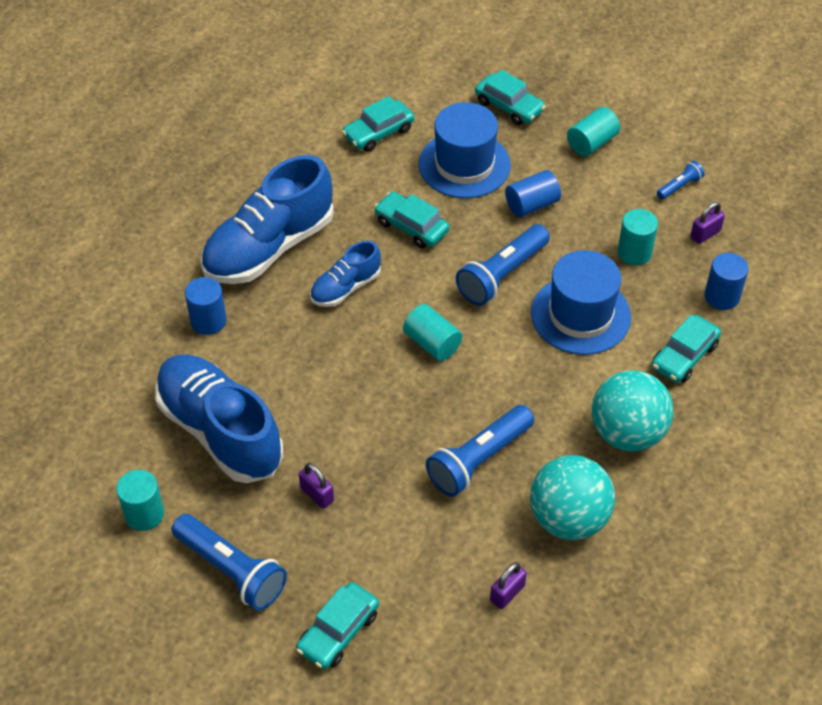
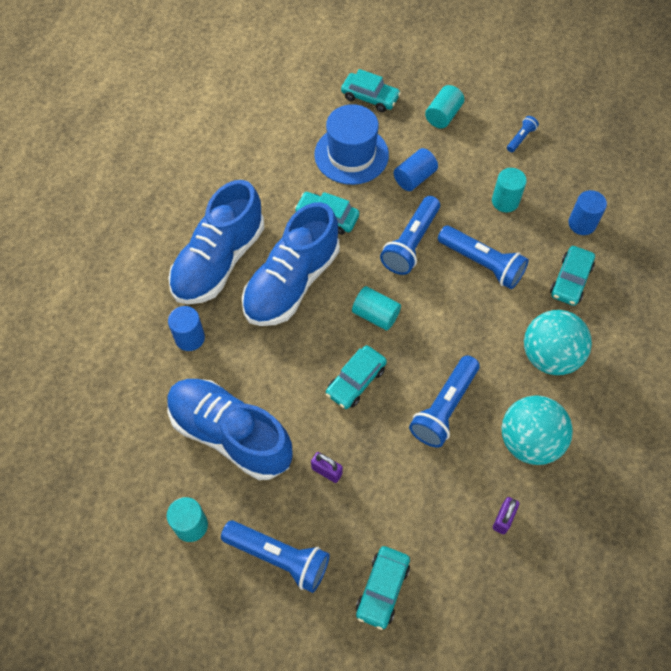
camera: 15 degrees left, 10 degrees up
(345, 287) = (292, 282): blue shoe -> blue shoe, size x1.92
(378, 133) = (275, 141): turquoise car -> turquoise car (356, 381)
(580, 315) = (482, 264): blue hat -> blue flashlight
(705, 234) = (552, 174): purple padlock -> none

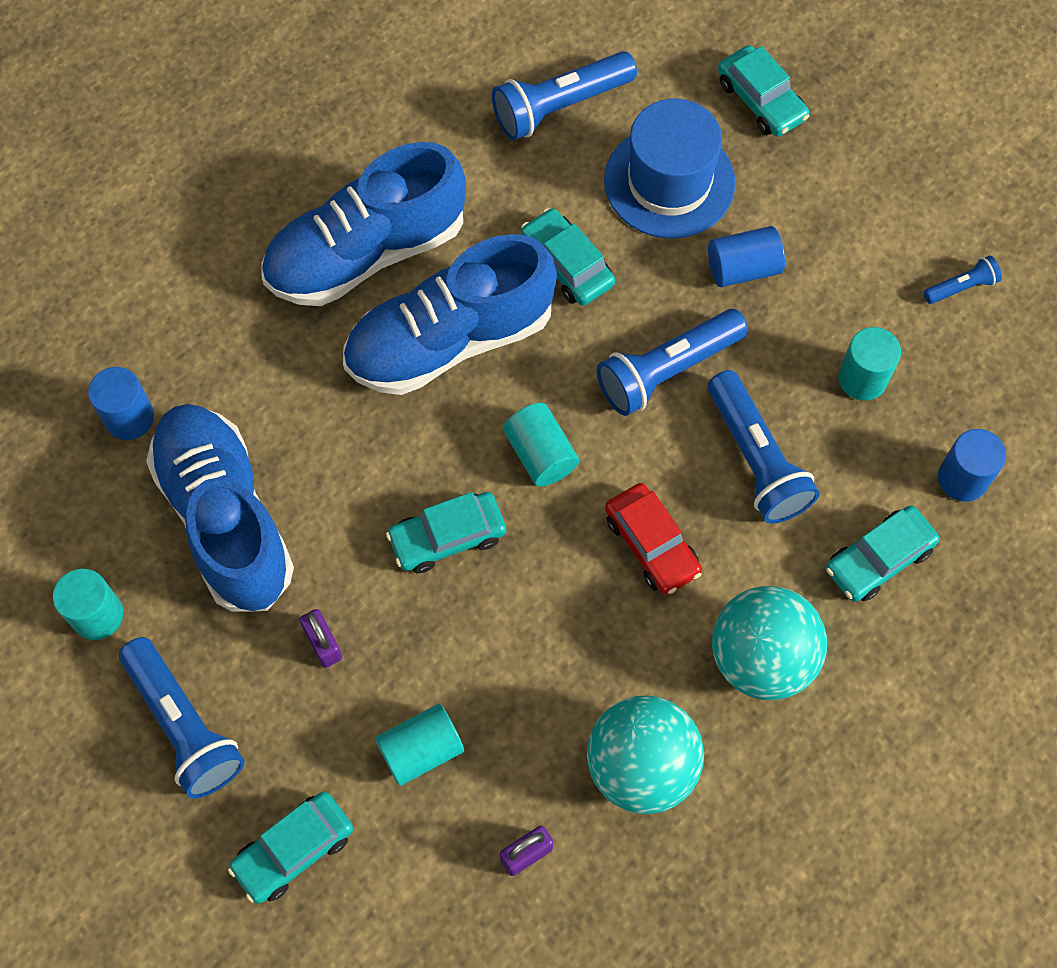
camera: 30 degrees right, 5 degrees up
(190, 338) = (255, 347): blue cylinder -> blue cylinder (129, 417)
(443, 115) = (859, 187): turquoise cylinder -> turquoise cylinder (421, 750)
(444, 408) = (549, 647): blue flashlight -> blue flashlight (560, 106)
(460, 330) = (652, 544): none -> red car

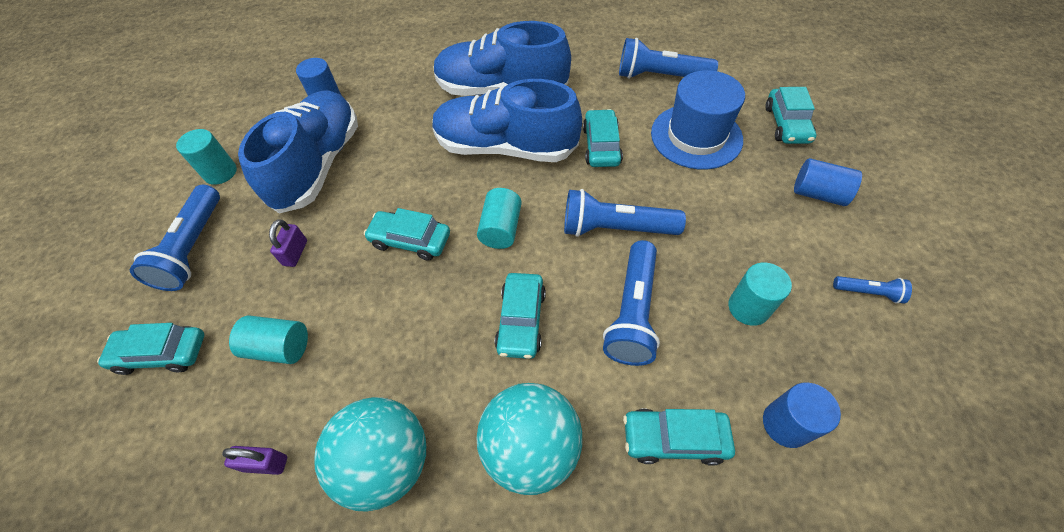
camera: 40 degrees right, 10 degrees down
(652, 544) = (521, 320): red car -> turquoise car
(743, 268) = (709, 200): blue cylinder -> blue cylinder (818, 194)

